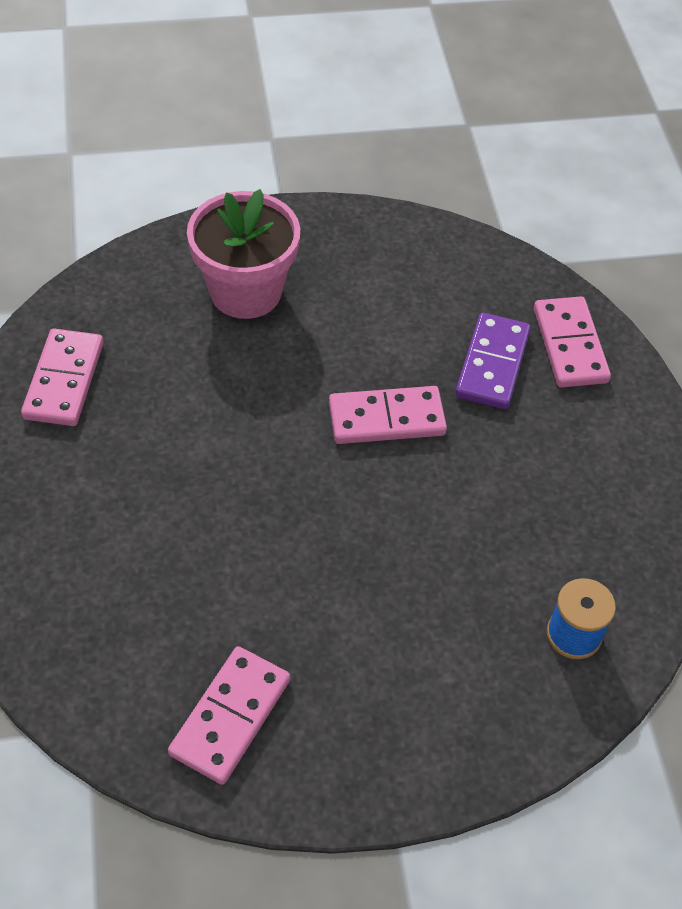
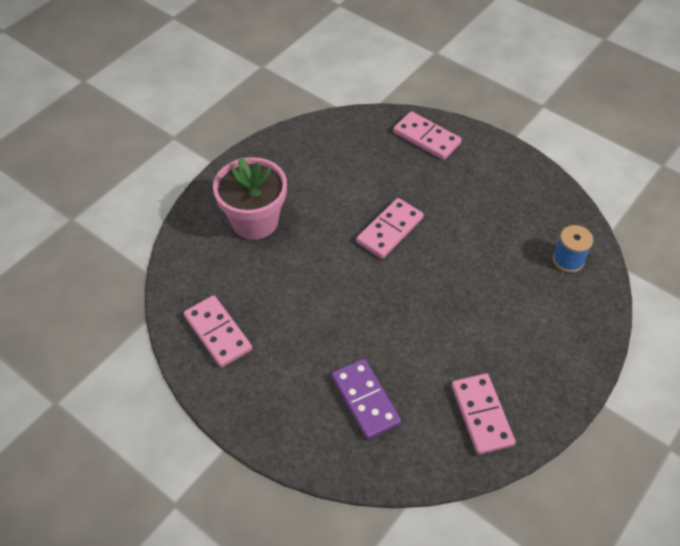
camera: 40 degrees left, 0 degrees up
(492, 364) = (405, 170): purple domino -> purple domino (365, 400)

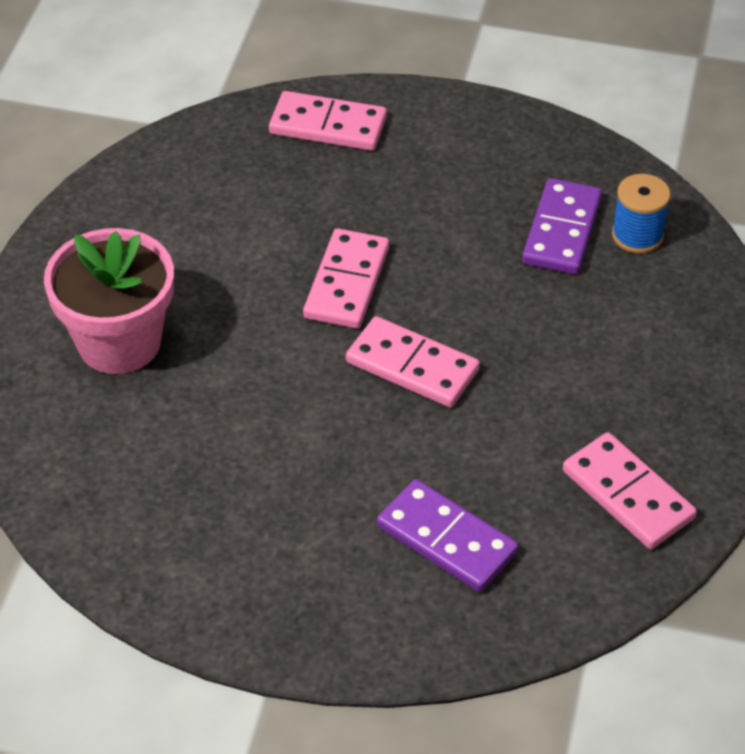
camera: 25 degrees left, 5 degrees down
(217, 333) = (157, 530): pink domino -> pink domino (412, 366)
(525, 242) = (561, 230): none -> purple domino

